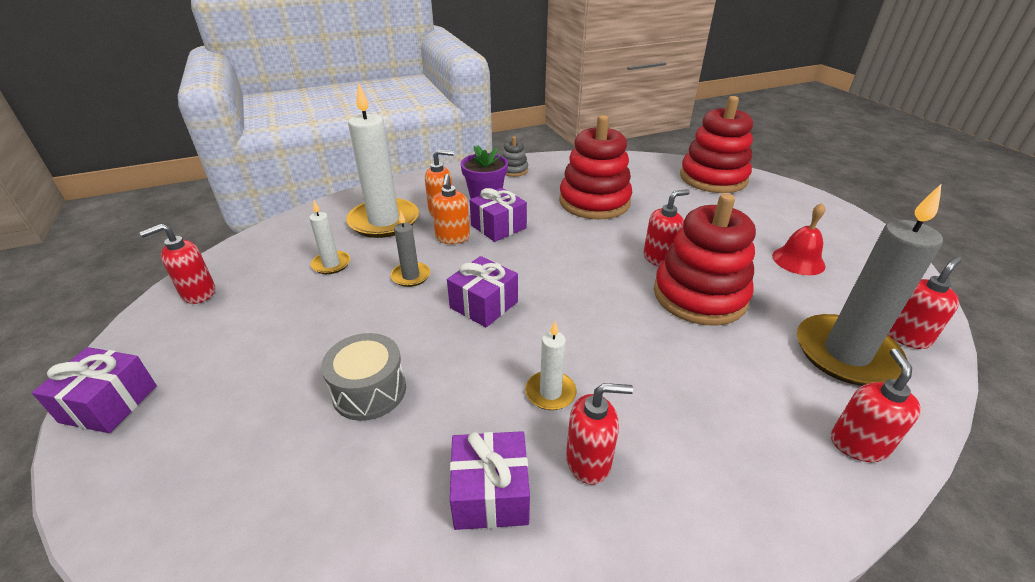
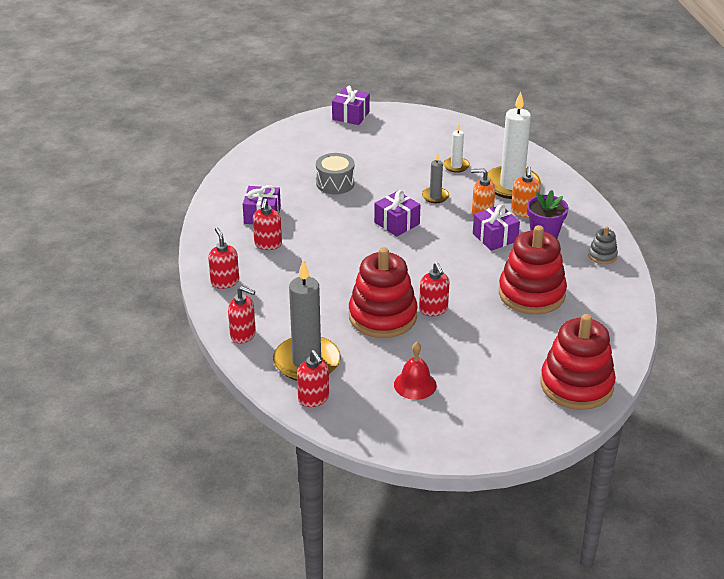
camera: 100 degrees right, 0 degrees up
(198, 293) = (434, 124): red soap dispenser -> red soap dispenser (225, 282)
(550, 392) = (314, 239): white candle -> none

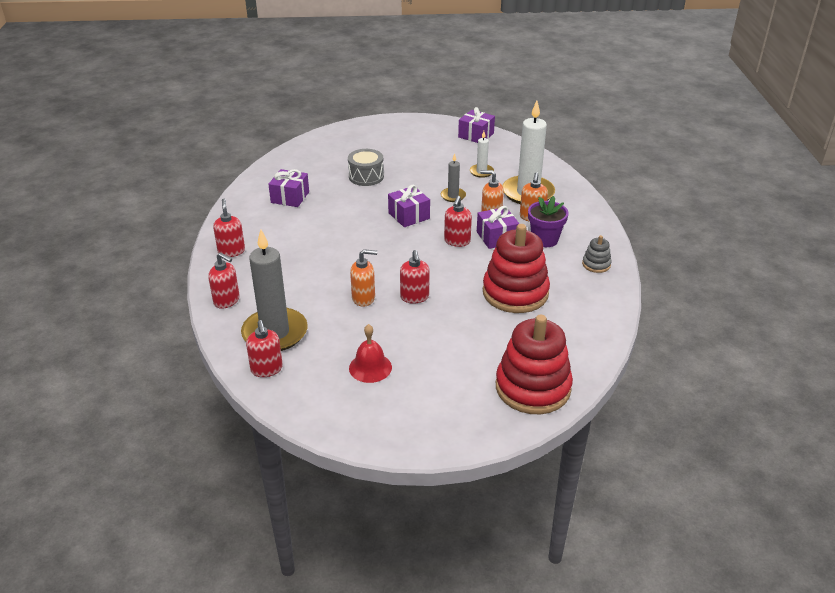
camera: 10 degrees right, 0 degrees up
(268, 244) = (284, 222): red soap dispenser -> red soap dispenser (457, 241)
(350, 115) = (402, 122): purple gift -> purple gift (476, 135)
(382, 316) = (364, 298): red stacking toy -> orange soap dispenser

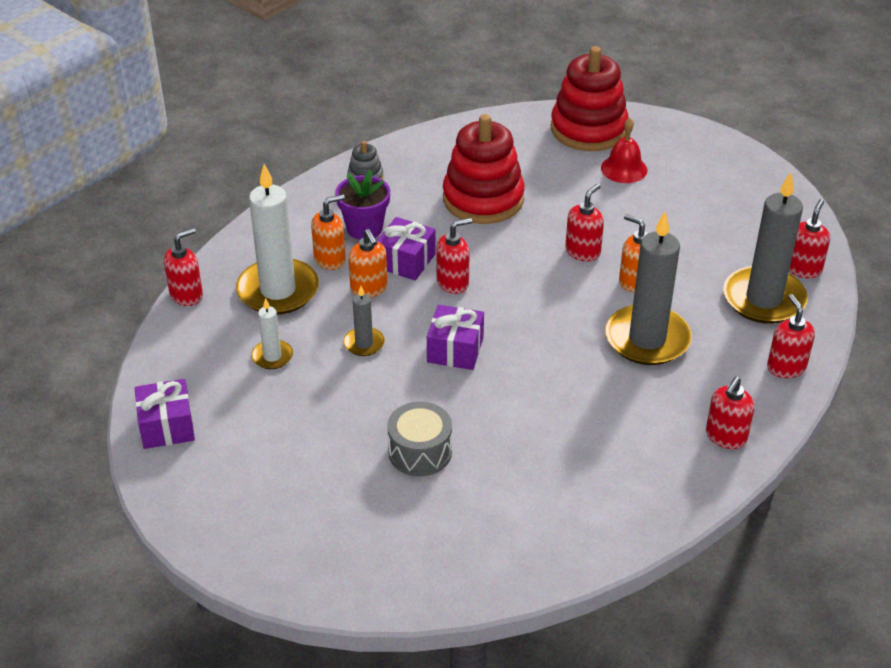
camera: 135 degrees left, 5 degrees up
(290, 197) = (564, 484): purple gift -> none
(320, 272) = (647, 339): none -> grey candle
(370, 367) = (704, 216): red bell -> red bell (624, 169)
(560, 170) = (187, 295): none -> red soap dispenser

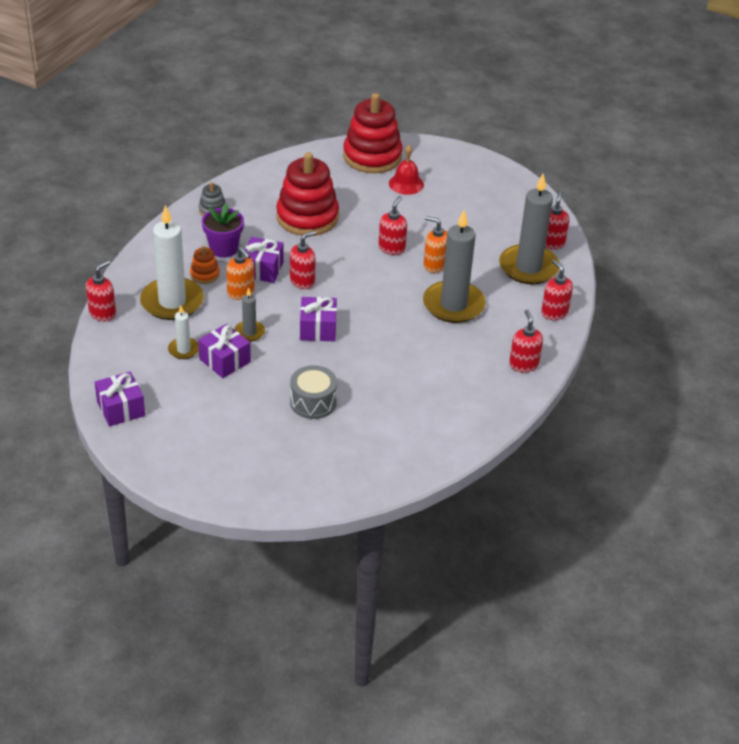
camera: 15 degrees left, 0 degrees up
(320, 378) = (225, 360): none -> purple gift
(330, 259) = (204, 274): orange soap dispenser -> orange stacking toy
(725, 437) = (523, 364): red soap dispenser -> red soap dispenser turned 150 degrees clockwise

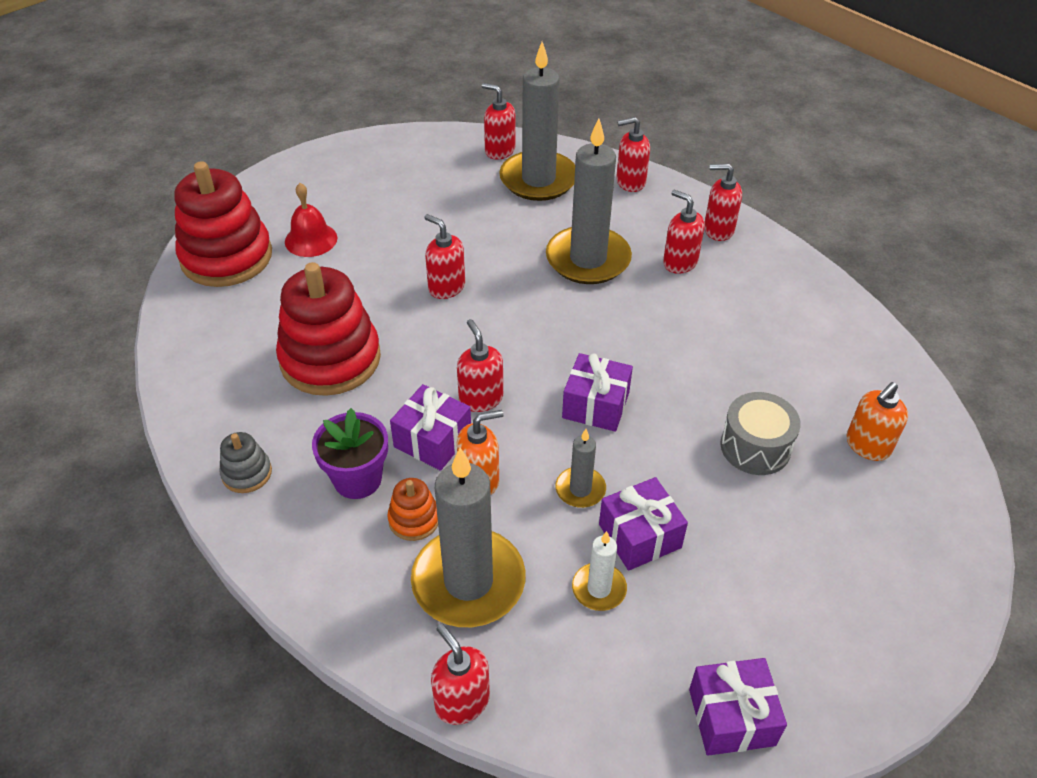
camera: 70 degrees left, 5 degrees up
(172, 302) = (468, 581): white candle -> grey candle
(434, 265) = (500, 256): orange soap dispenser -> orange soap dispenser (867, 446)
(474, 349) = (679, 262): none -> red soap dispenser

